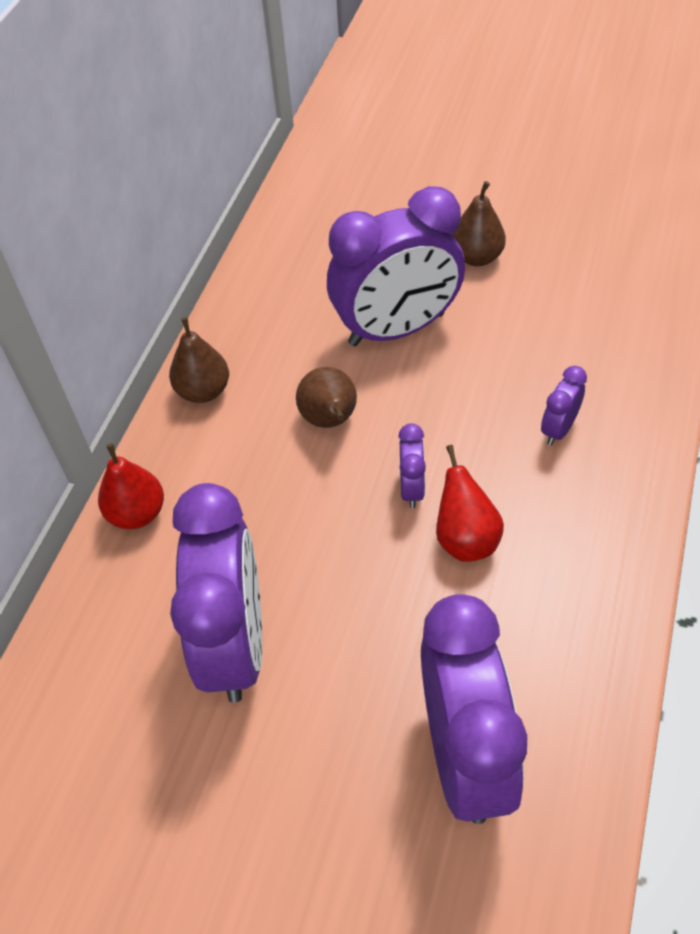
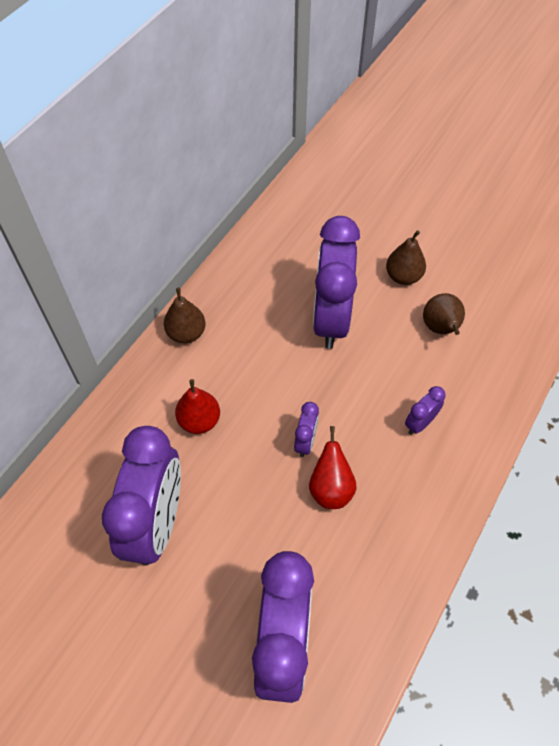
camera: 10 degrees right, 5 degrees up
(137, 513) = (118, 413): red pear -> red pear (199, 421)
(330, 420) = (265, 377): brown pear -> brown pear (440, 329)
(397, 329) = (330, 319): purple clock -> purple clock turned 105 degrees clockwise

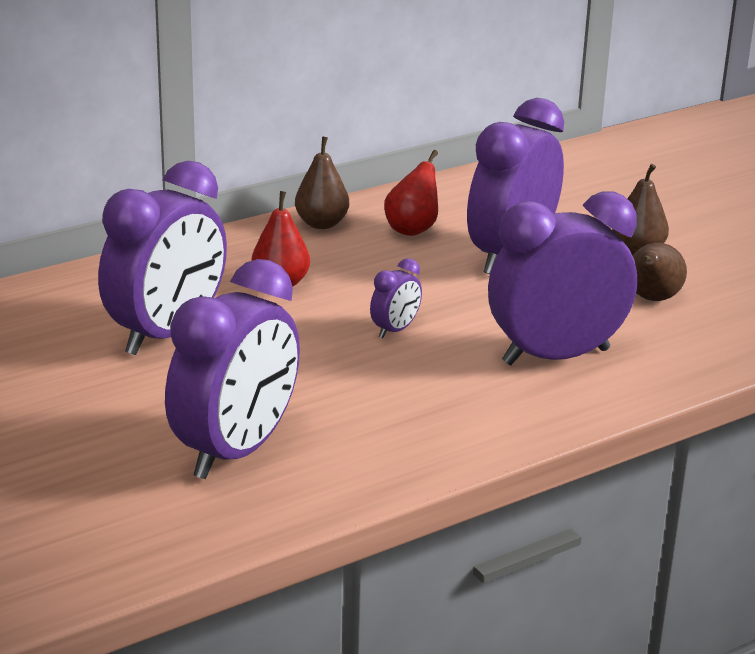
camera: 25 degrees right, 30 degrees down
(330, 488) = (395, 369): red pear -> red pear (412, 229)
(420, 423) = (555, 356): purple clock -> purple clock, size x2.34

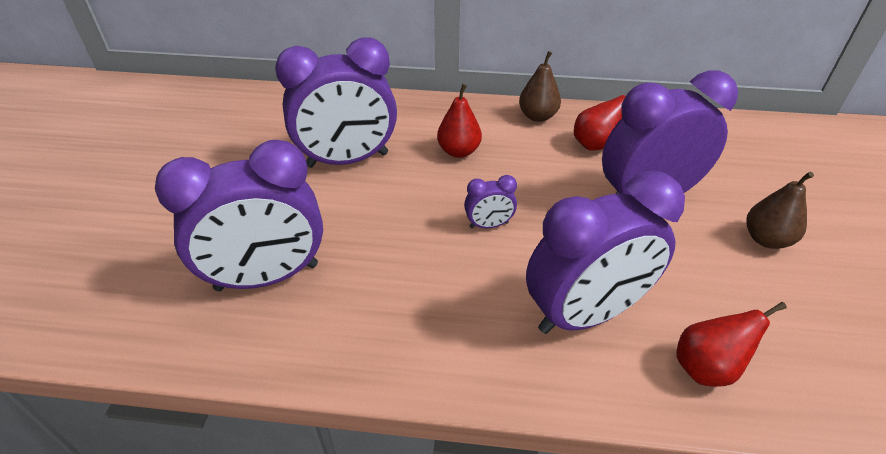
camera: 40 degrees right, 15 degrees up
(555, 356) = (585, 314): purple clock -> purple clock turned 135 degrees clockwise
(652, 299) = (733, 296): brown pear -> none
(677, 350) = (707, 368): none -> red pear

